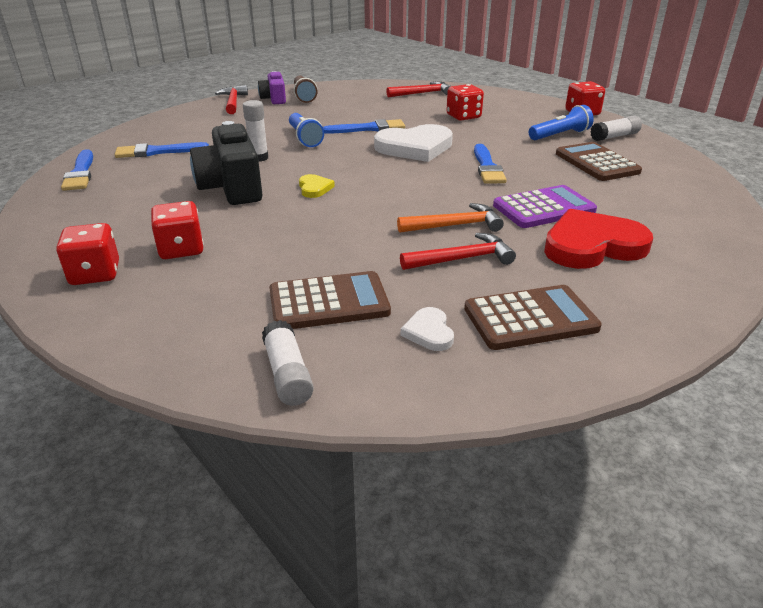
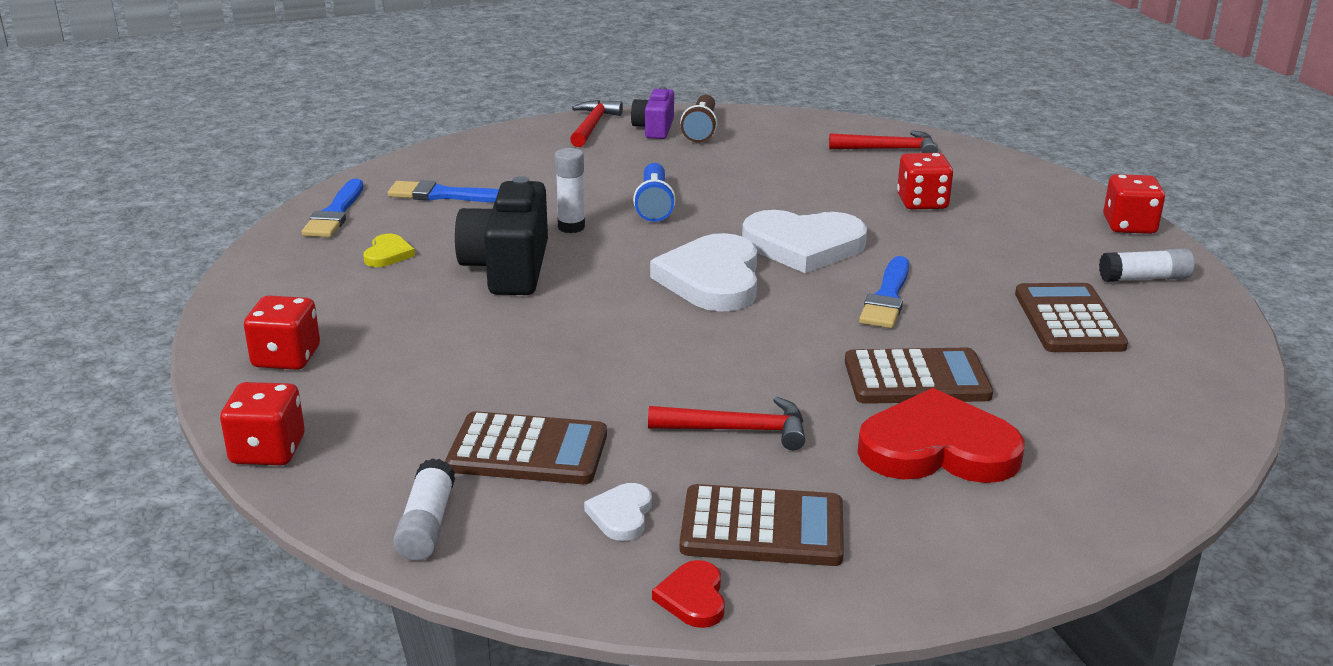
camera: 20 degrees right, 5 degrees down
(181, 249) = (398, 345): red dice -> red dice (268, 451)
(314, 188) = (615, 288): yellow heart -> yellow heart (388, 254)
(368, 128) = (757, 202): blue brush -> none
(374, 174) = (712, 279): none -> white heart
(454, 225) = (765, 380): orange hammer -> none
(525, 379) = (693, 598): none -> red heart
(543, 208) = (916, 379): purple calculator -> brown calculator
(560, 135) = (1052, 261): blue flashlight -> none

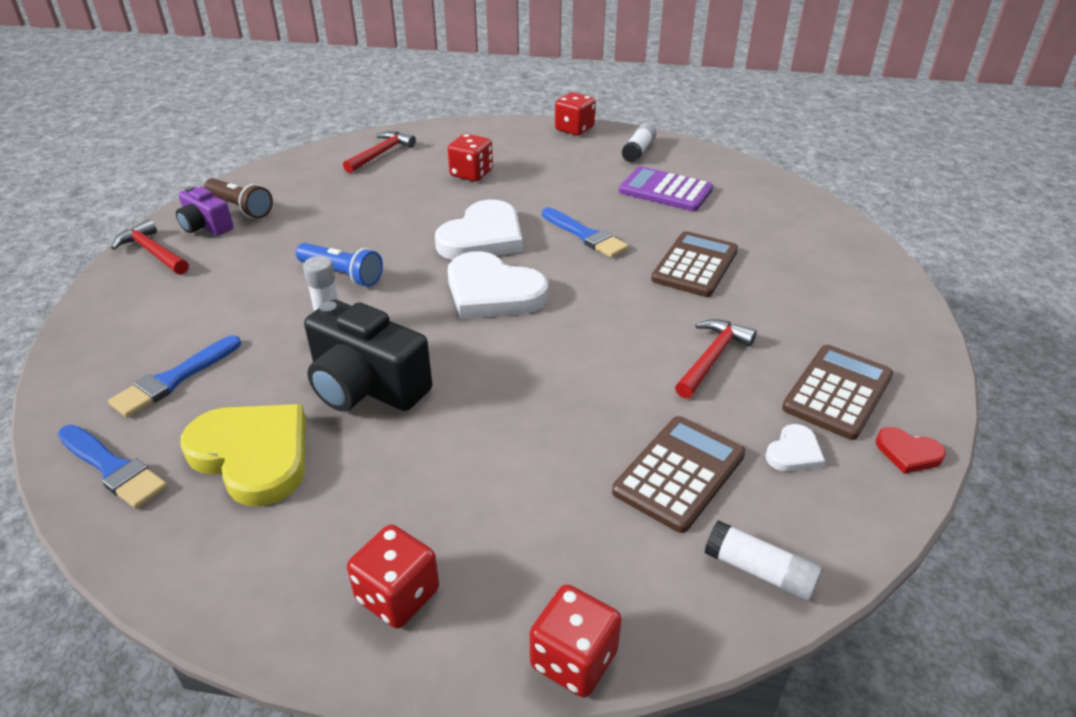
camera: 60 degrees left, 10 degrees up
(388, 254) = (253, 455): yellow heart -> yellow heart, size x2.18
(621, 515) = (794, 452): white heart -> white heart turned 90 degrees counterclockwise
(937, 449) = (780, 290): red heart -> none
(1068, 320) = (665, 190): brown calculator -> purple calculator

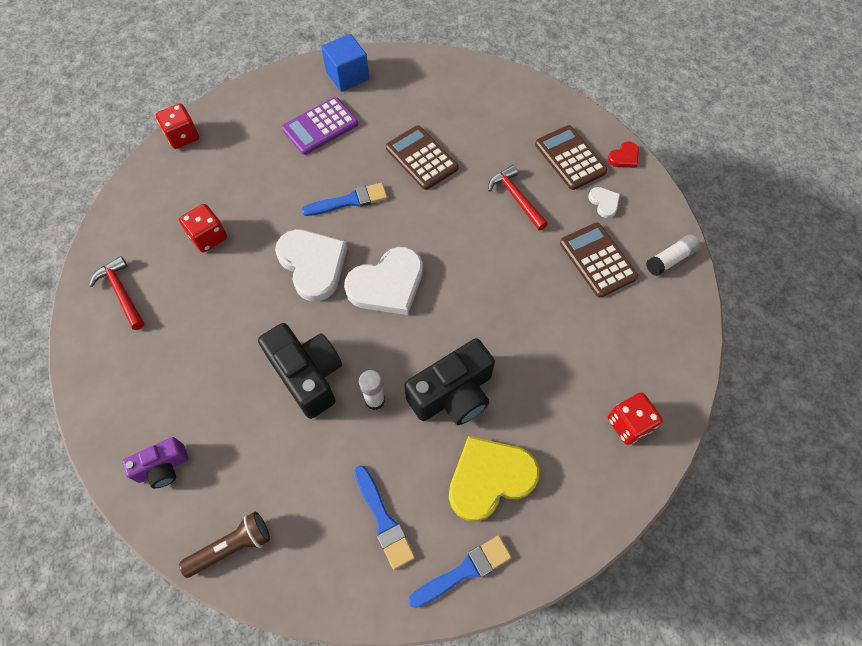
camera: 65 degrees left, 25 degrees up
(153, 252) = (183, 519): red hammer -> none
(240, 208) = (146, 432): brown flashlight -> brown flashlight (231, 547)
(342, 274) = (308, 375): blue flashlight -> black camera
(574, 659) = (691, 358): red dice -> none
(638, 151) = (251, 113): white glue stick -> none
(753, 186) = (347, 75): none -> blue cube

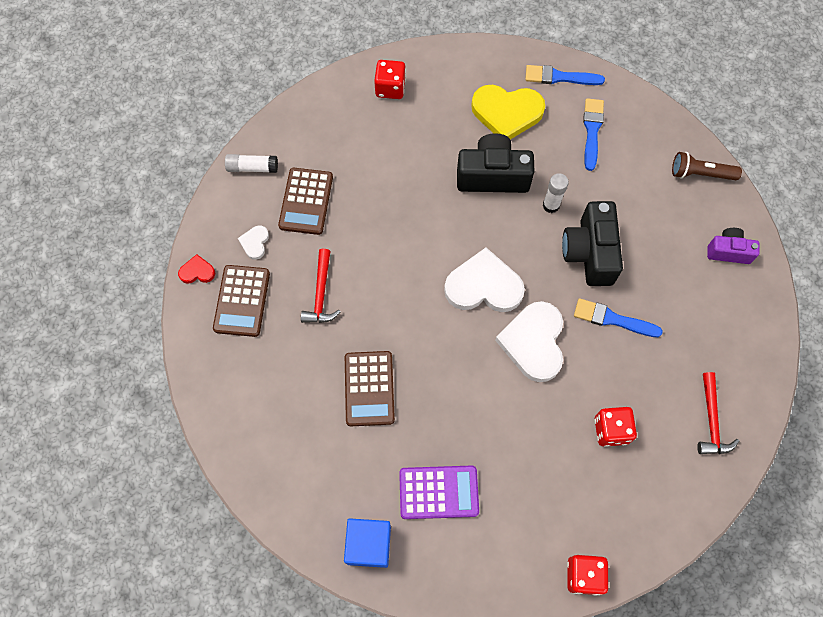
camera: 145 degrees left, 5 degrees up
(349, 201) = (464, 386): blue brush -> blue brush (612, 319)

